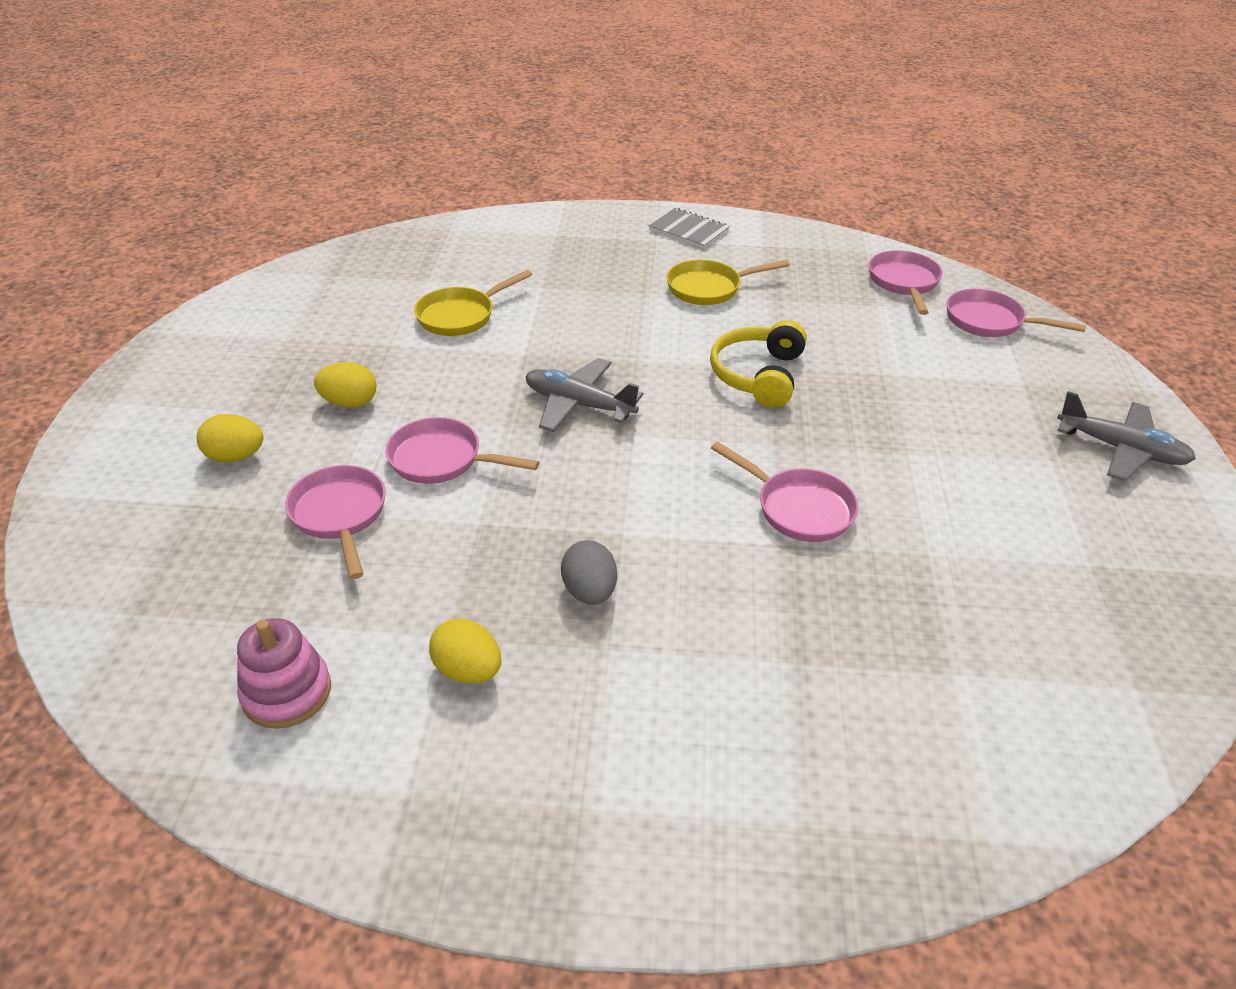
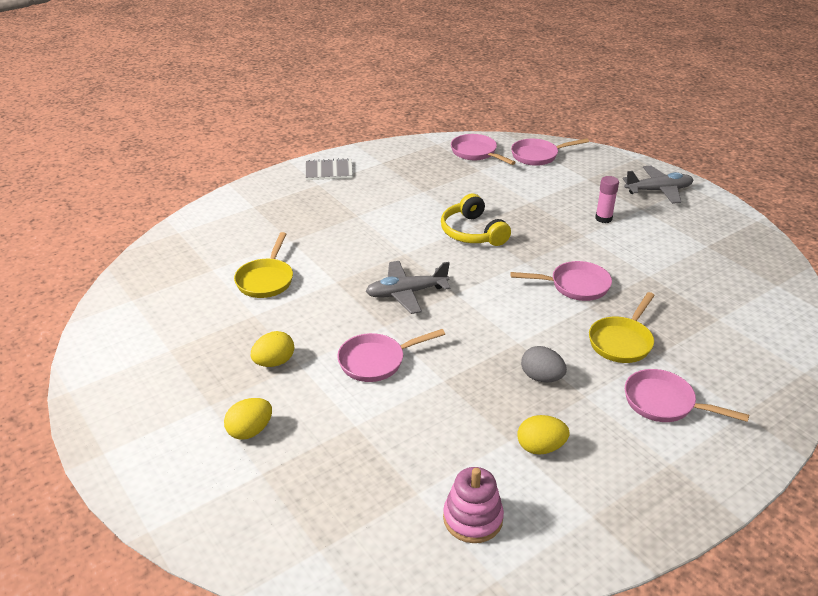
camera: 40 degrees left, 5 degrees down
(340, 515) = (365, 422): pink pan -> pink pan (664, 403)
(709, 288) = (385, 198): yellow pan -> yellow pan (622, 341)
(970, 445) = (603, 218): none -> pink glue stick

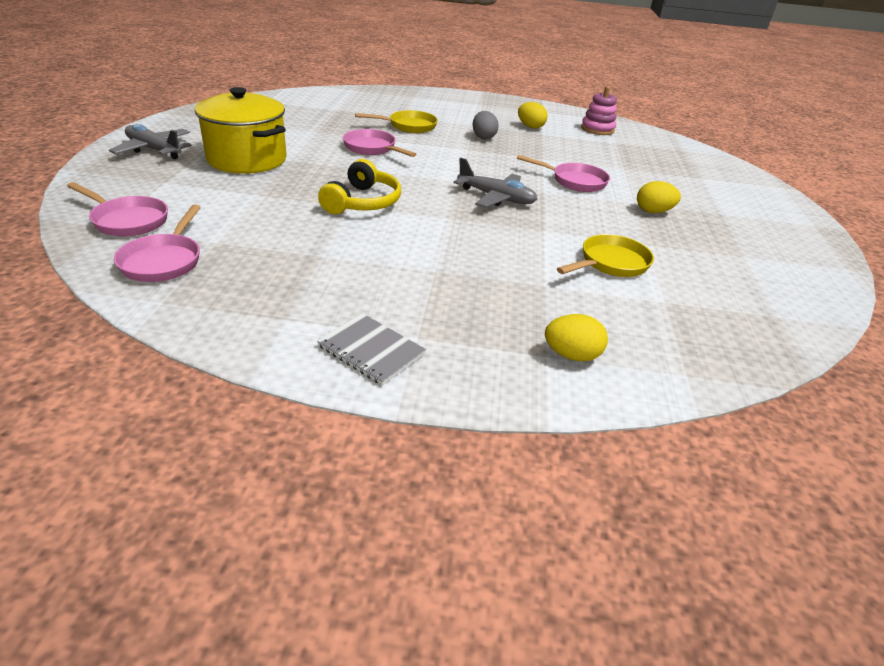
camera: 140 degrees left, 0 degrees up
(250, 431) = (697, 192): yellow egg -> yellow egg (571, 355)
(603, 218) = (247, 159): pink glue stick -> yellow pot
(664, 403) = (441, 110): pink pan -> none

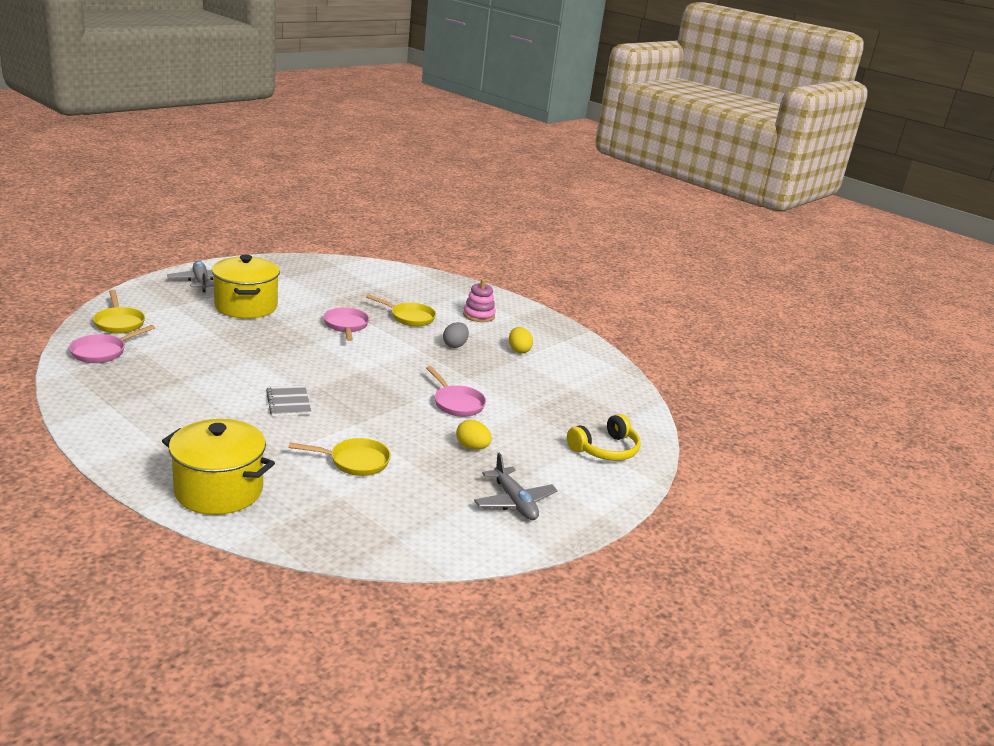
camera: 35 degrees right, 10 degrees down
(127, 220) = (119, 323): pink pan -> yellow pan
(363, 202) = (267, 360): yellow headphones -> yellow headphones (605, 449)
(371, 350) = (123, 438): grey notebook -> grey notebook (288, 402)
(496, 198) = (366, 391): grey plane -> grey plane (514, 502)
(571, 355) = (218, 490): yellow egg -> yellow pot
(597, 129) = (582, 372): pink stacking toy -> pink stacking toy (479, 315)

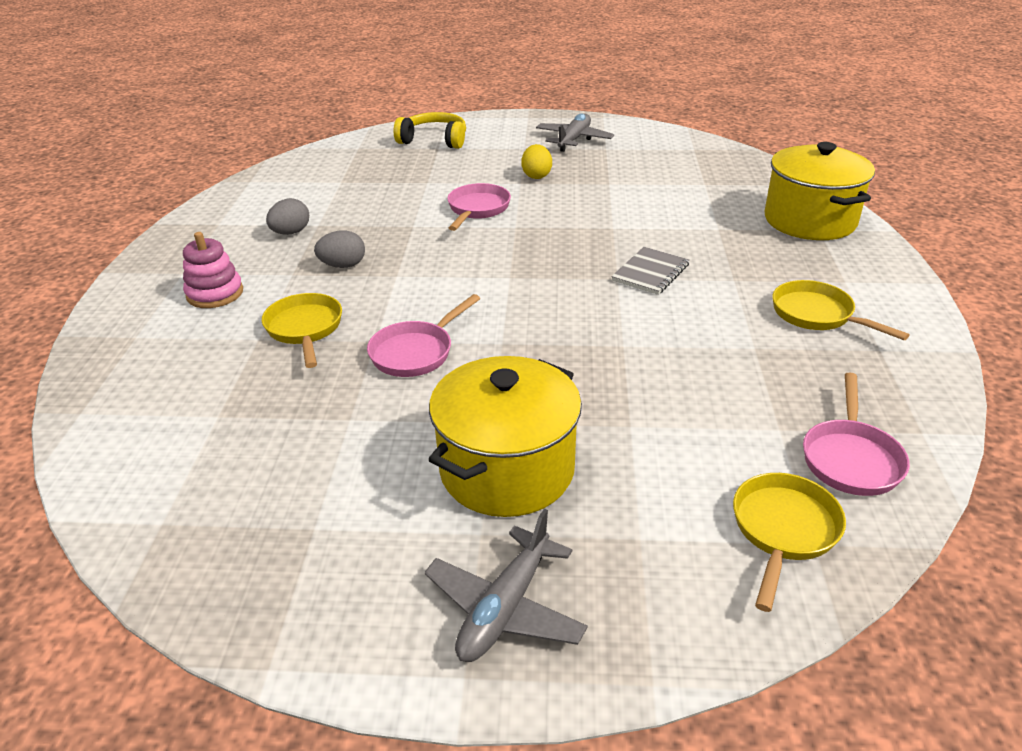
camera: 125 degrees left, 10 degrees up
(102, 352) = (850, 458): pink pan -> pink pan turned 105 degrees clockwise
(355, 461) = (657, 200): yellow pan -> yellow pan (817, 315)
(518, 350) = (291, 232): yellow egg -> grey egg

